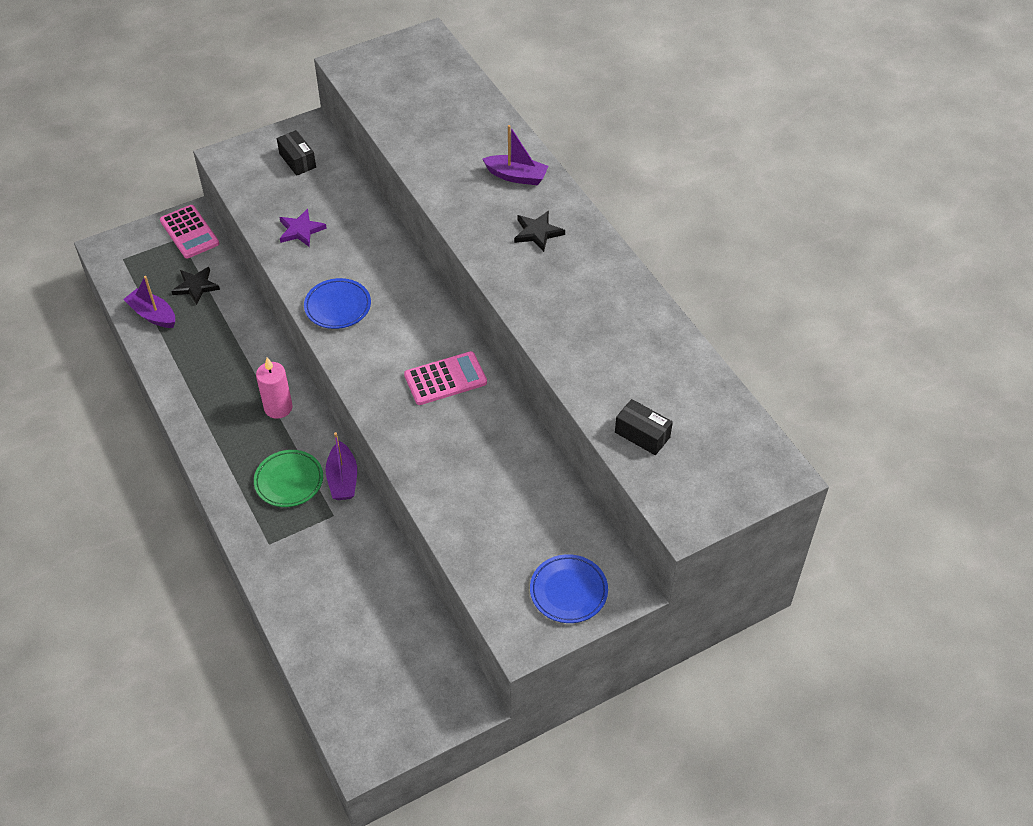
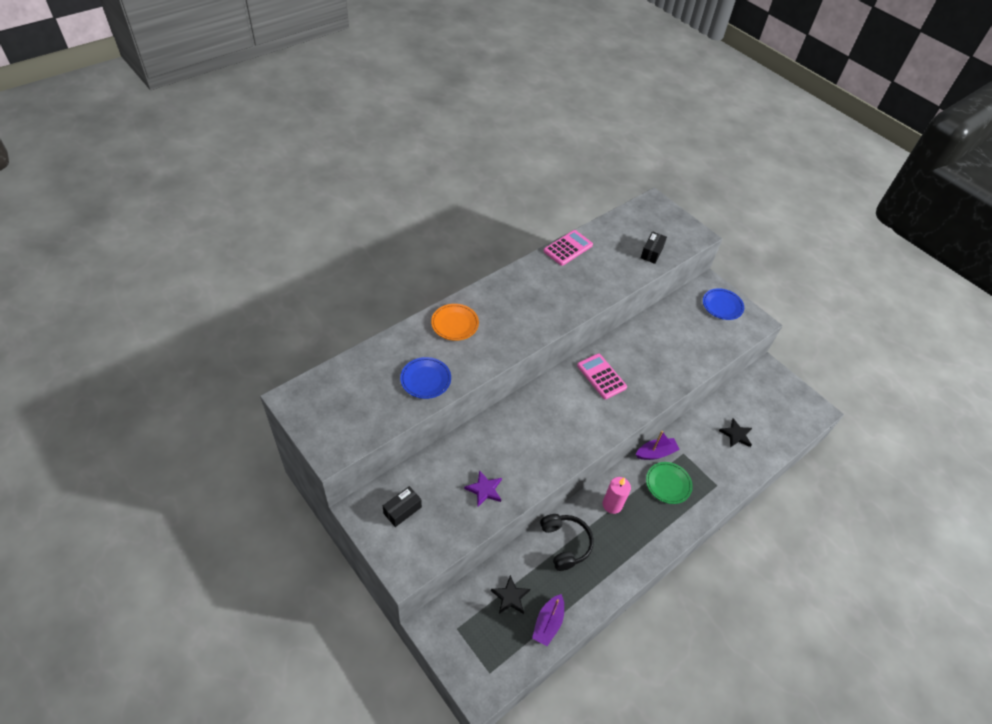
camera: 105 degrees left, 0 degrees up
(189, 232) = (448, 621): pink calculator -> pink calculator (568, 248)
(241, 348) = (565, 544): none -> black headphones
(338, 306) = (556, 449): blue plate -> blue plate (425, 380)
(516, 176) = (455, 324): purple boat -> orange plate
(537, 232) = (508, 308): black star -> black star (736, 435)

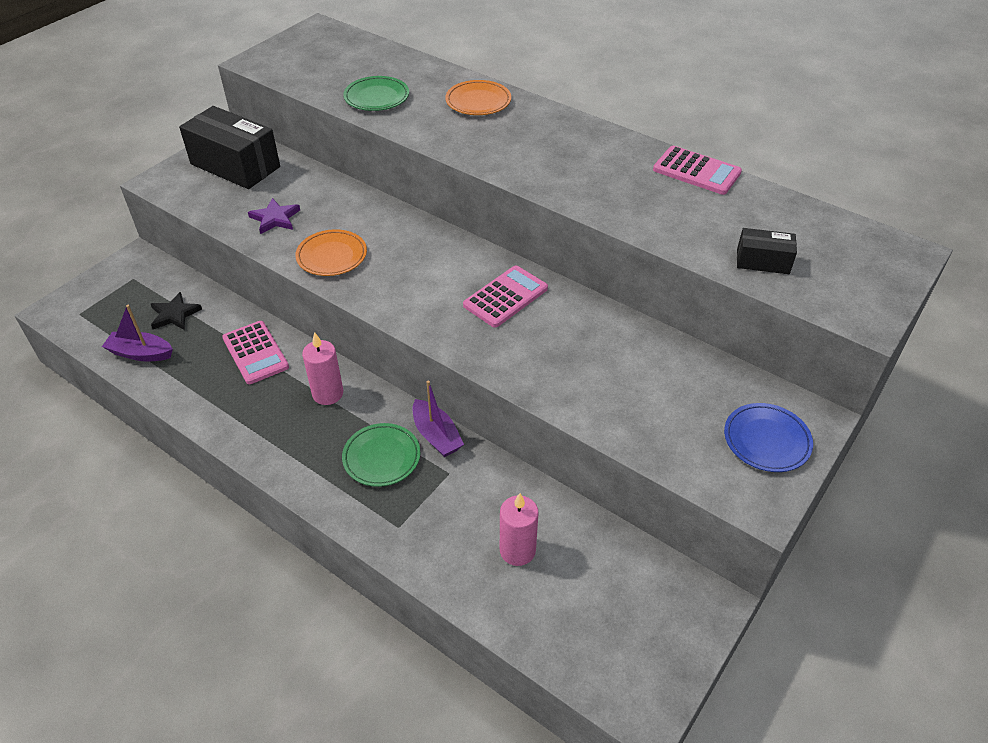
camera: 80 degrees right, 5 degrees down
(402, 510) = (235, 165): black box -> black box, size x2.01
(425, 380) = (376, 97): blue plate -> green plate
(539, 460) = (332, 256): none -> orange plate
(565, 544) = (255, 353): black headphones -> pink calculator
(736, 435) = (517, 550): black star -> pink candle

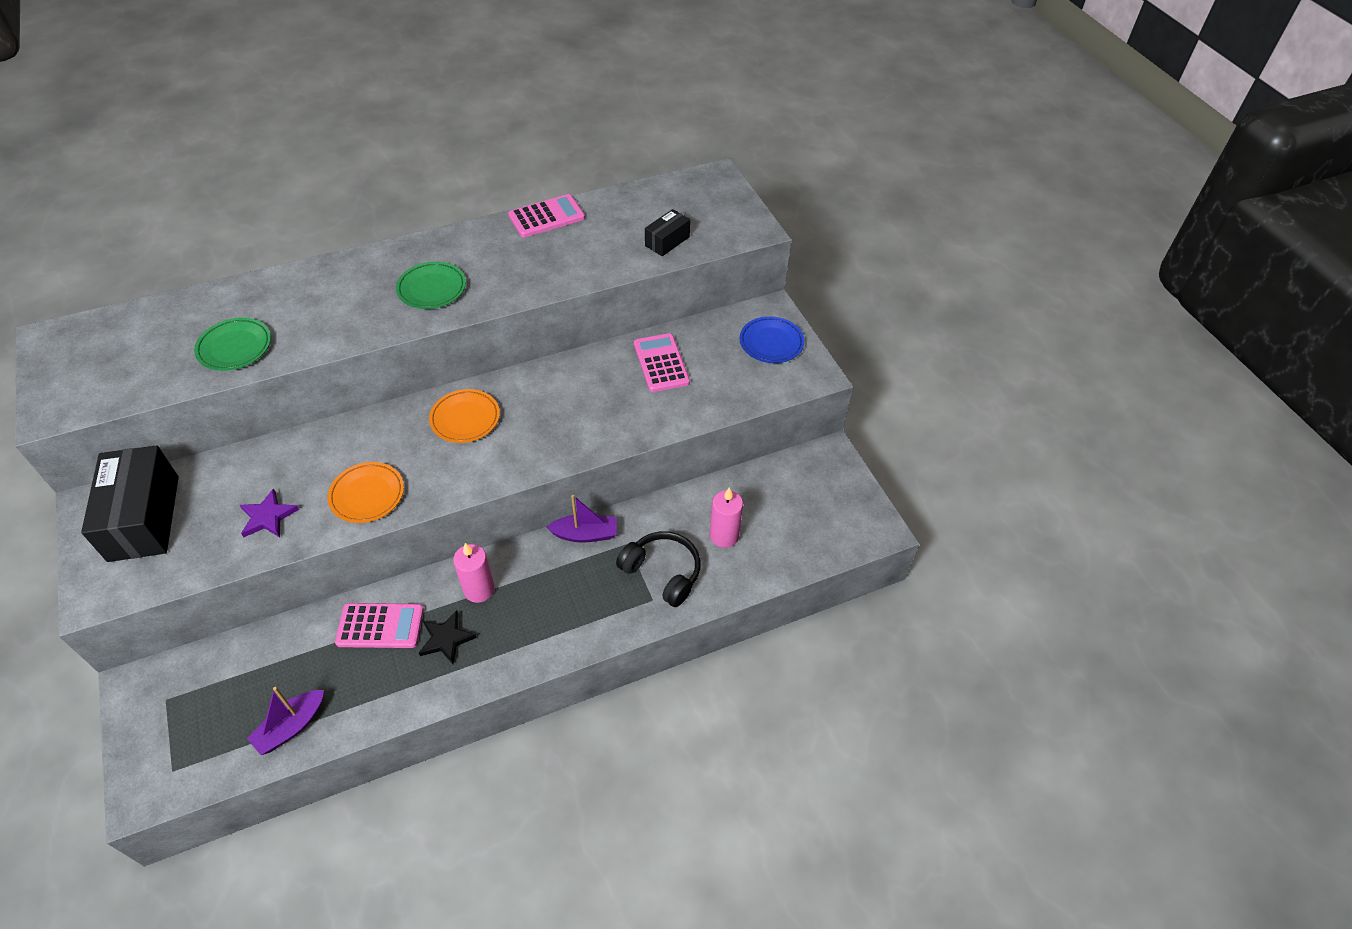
camera: 60 degrees left, 5 degrees up
(175, 314) = (262, 677): black star -> black star (446, 639)
(235, 165) = (144, 518): black box -> black box turned 75 degrees counterclockwise
(381, 457) = (578, 581): green plate -> green plate (432, 289)
(435, 519) = (662, 572): none -> black headphones
(478, 102) = (322, 286): orange plate -> orange plate (465, 419)
(505, 297) = (527, 404): pink calculator -> pink calculator (661, 363)

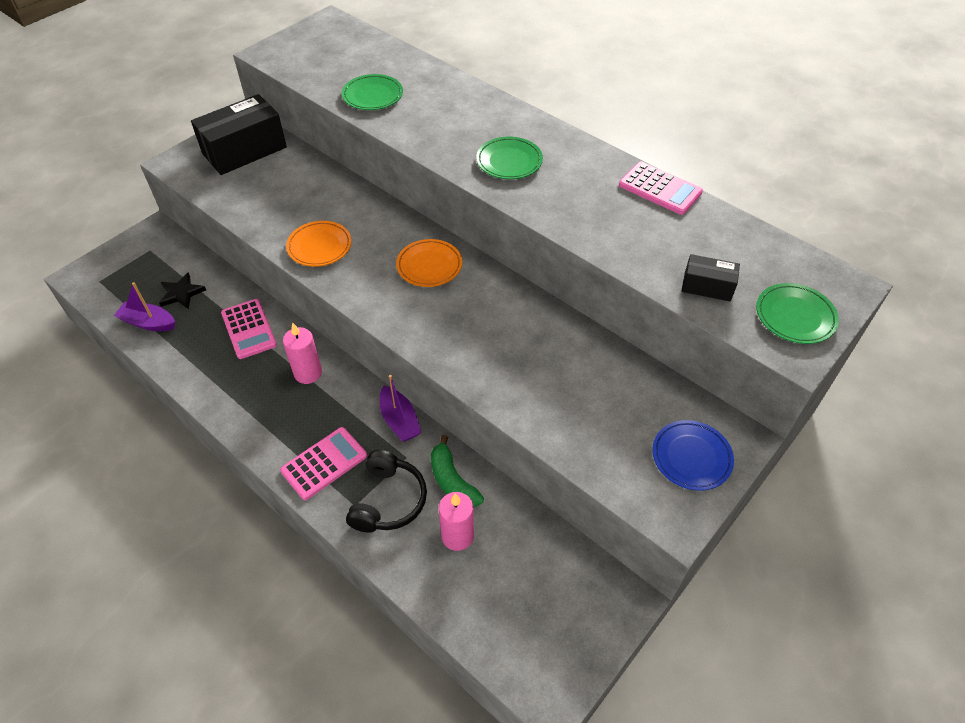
camera: 65 degrees right, 0 degrees up
(268, 517) = (273, 206): purple star -> none
(446, 639) = (253, 374): black star -> black star (181, 293)
(661, 363) = (589, 372): pink calculator -> pink calculator (324, 463)
(671, 519) = (452, 481): none -> green banana
(725, 214) = (795, 316): none -> green plate

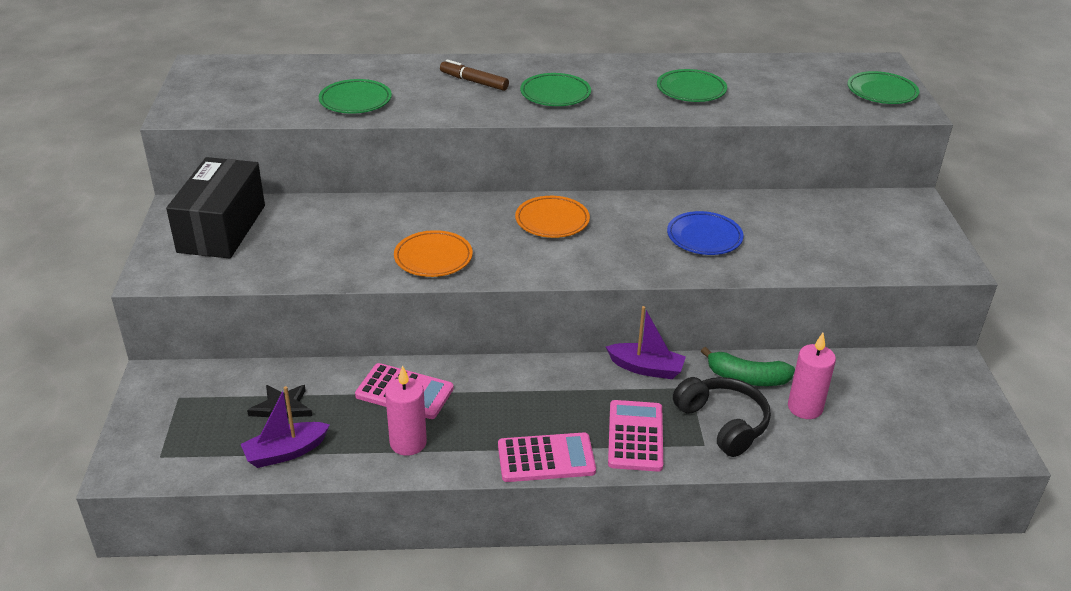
camera: 45 degrees left, 15 degrees down
(308, 373) = (516, 387): pink candle -> pink candle (408, 443)
(470, 119) = (474, 82): none -> brown marker
(620, 215) = (691, 90): none -> green plate
(660, 189) = (688, 63): pink calculator -> pink calculator (546, 458)
(691, 457) = (907, 227): blue plate -> blue plate (704, 237)
(707, 286) = (811, 102): black box -> none

